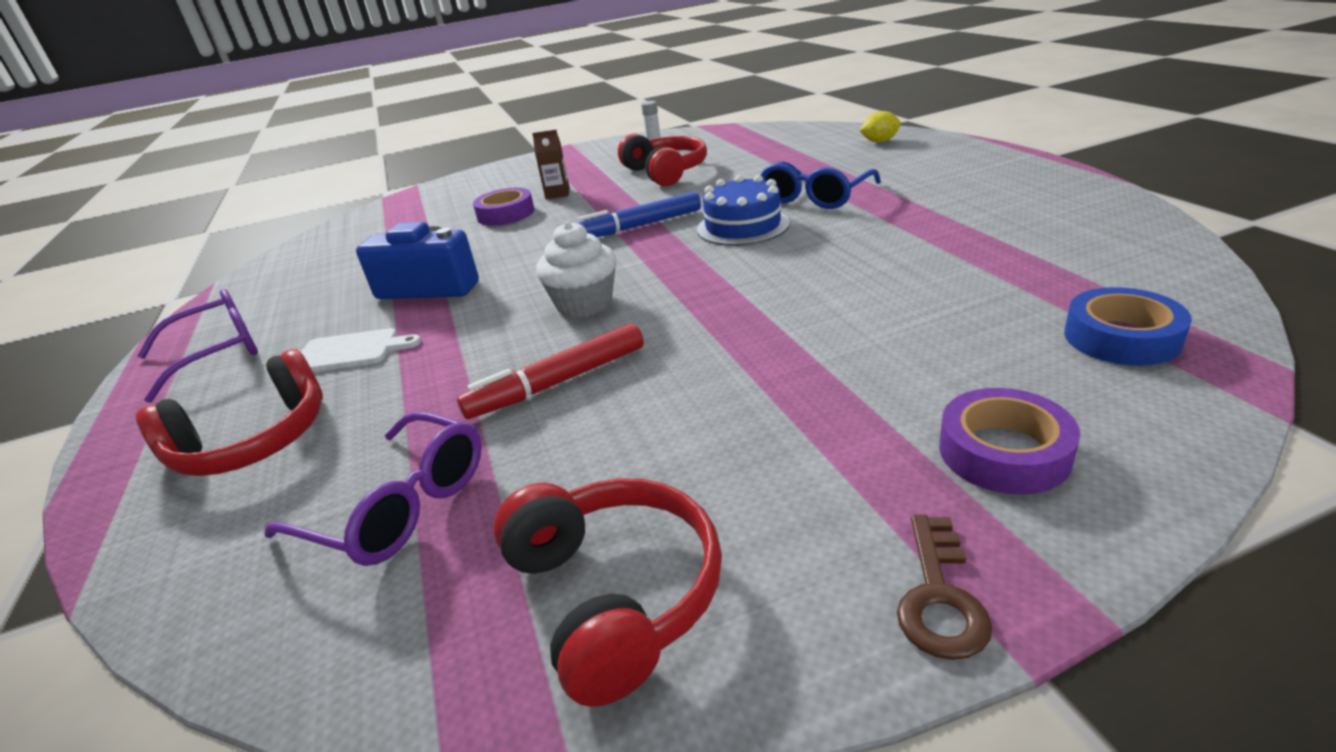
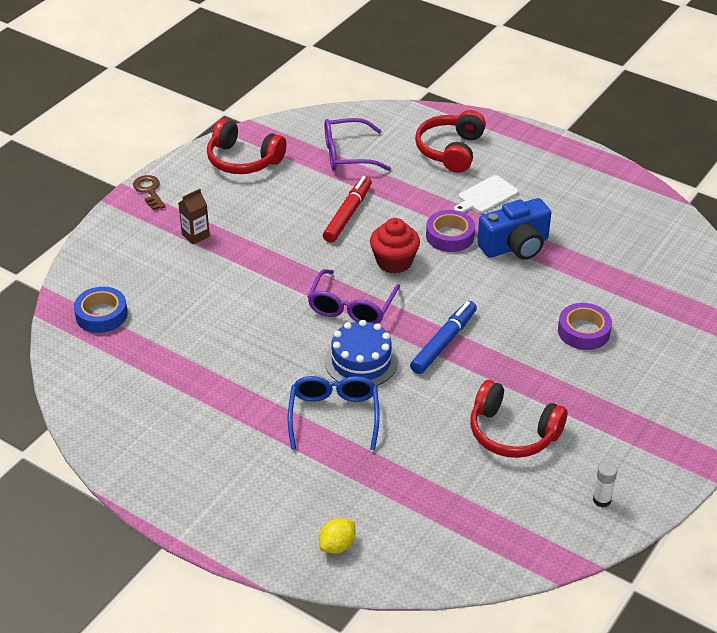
camera: 140 degrees right, 10 degrees up
(217, 353) = (564, 171): purple glasses -> purple glasses (352, 307)
(557, 194) = (578, 372): brown carton -> brown carton (195, 235)
(584, 303) = (394, 262): white cupcake -> red cupcake
(1003, 452) = (141, 241): purple tape -> purple tape (450, 236)

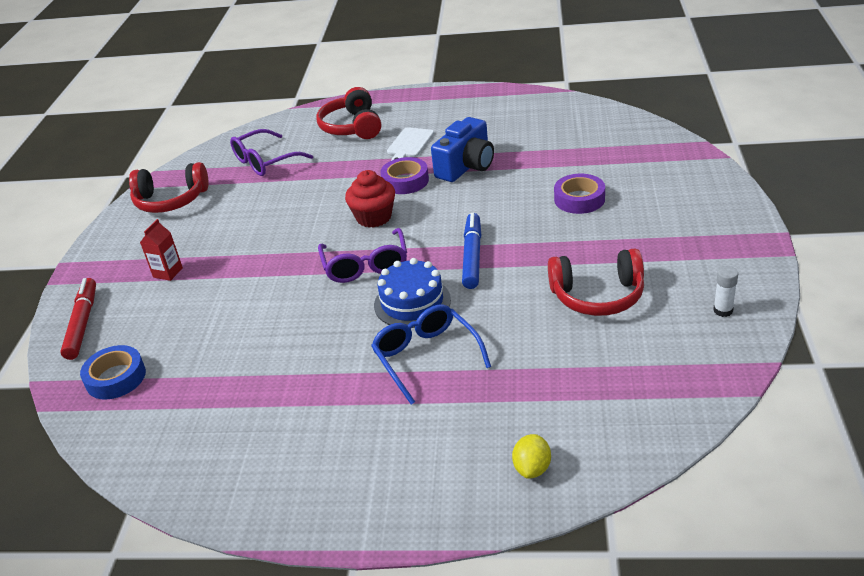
camera: 25 degrees left, 5 degrees down
(149, 191) = (93, 257): brown key -> none
(195, 235) = (168, 272): brown carton -> red carton
(347, 214) = (302, 201): red marker -> red marker (82, 323)

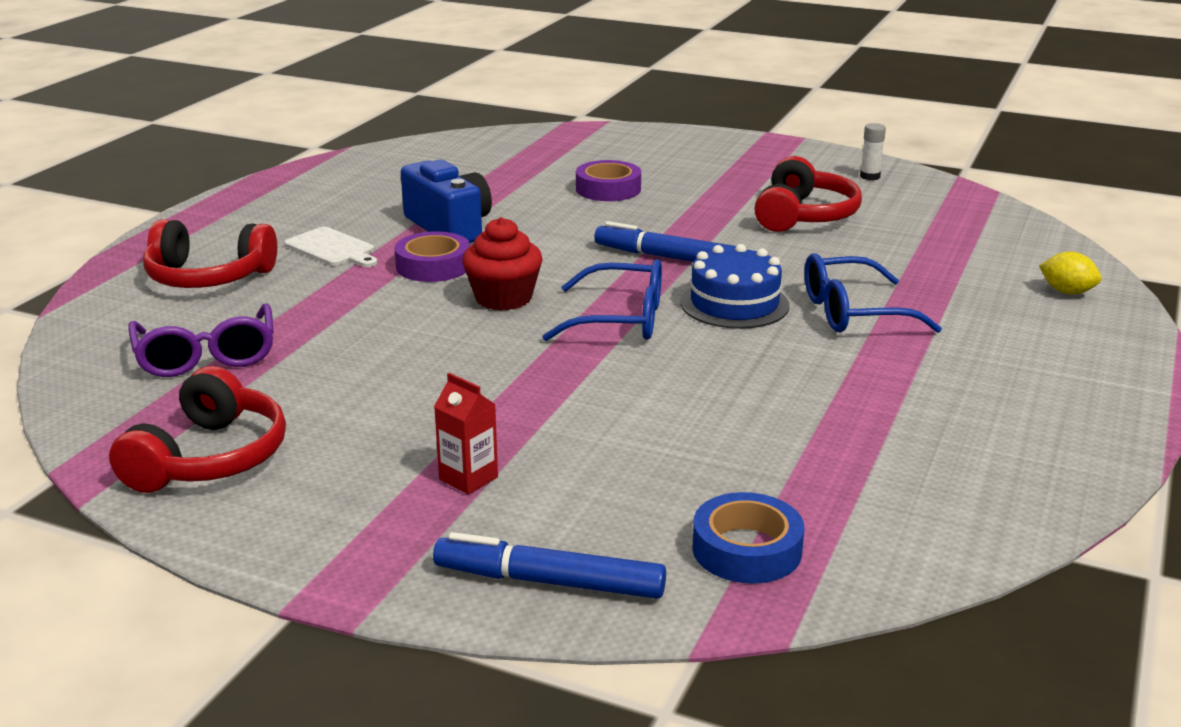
camera: 75 degrees left, 10 degrees down
(82, 323) = (549, 582): red marker -> blue marker
(365, 265) = (620, 319): purple glasses -> blue glasses

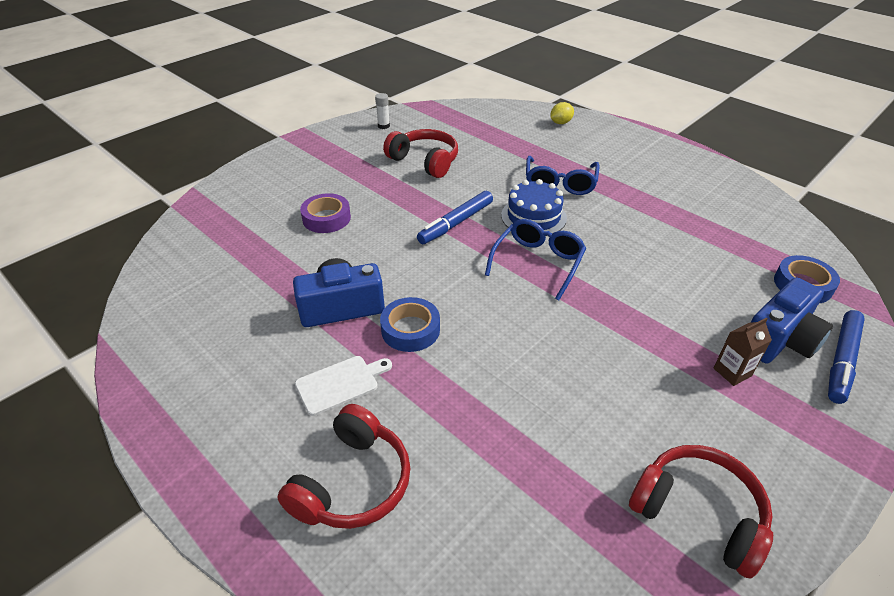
camera: 70 degrees left, 15 degrees up
(206, 356) = (520, 499): purple glasses -> none
(433, 266) = (410, 330): purple tape -> blue tape
(468, 478) = (732, 372): red carton -> brown carton
(503, 298) = (484, 305): red cupcake -> none
(567, 520) = (779, 340): none -> blue camera

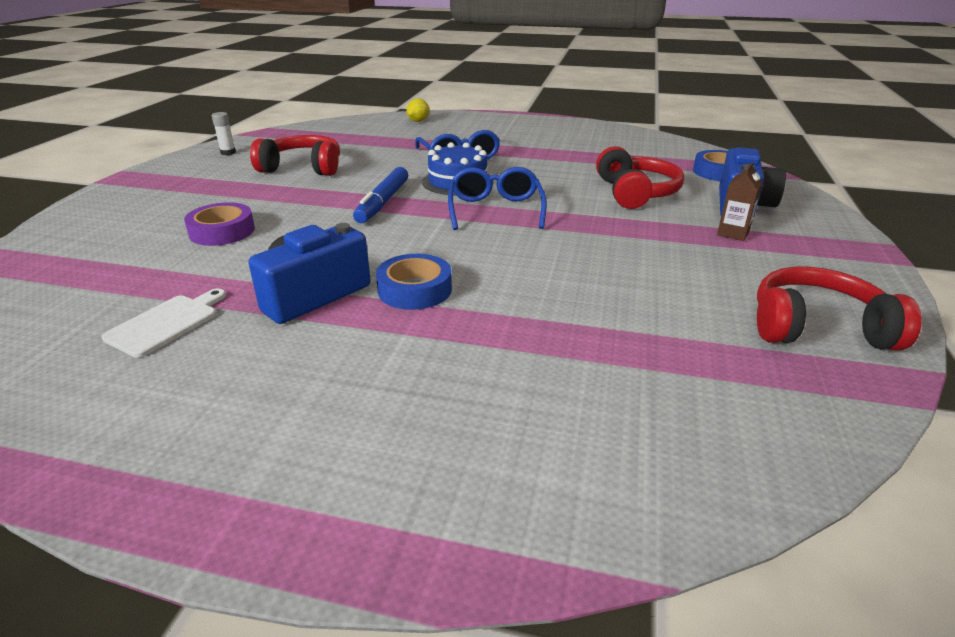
camera: 30 degrees left, 10 degrees down
(340, 383) = (375, 358): white cutting board -> white cutting board (166, 323)
(353, 482) = (479, 437): red headphones -> red headphones (635, 193)
(842, 361) = (795, 205): blue marker -> none

